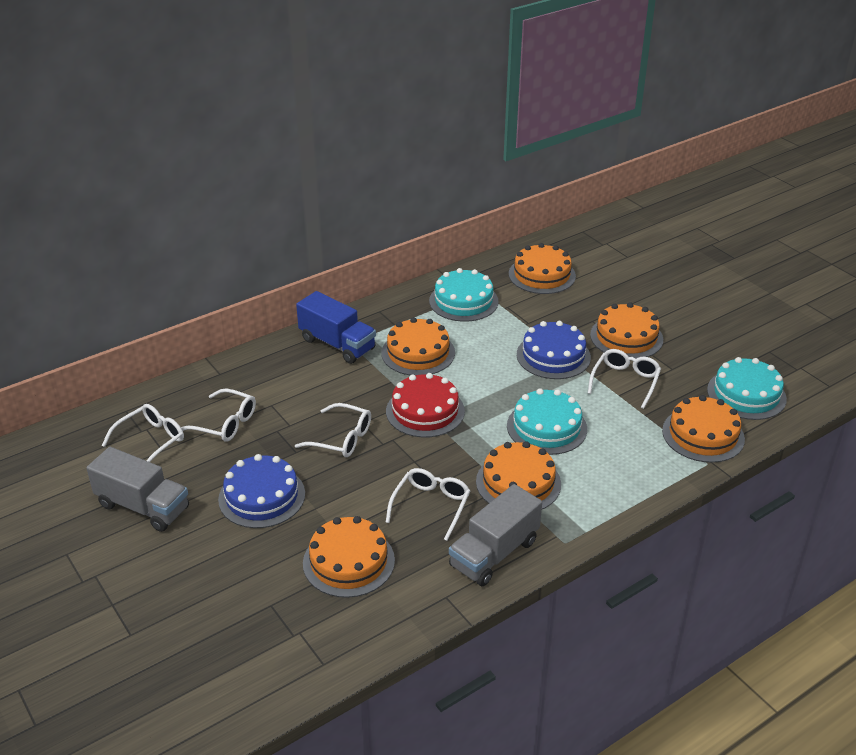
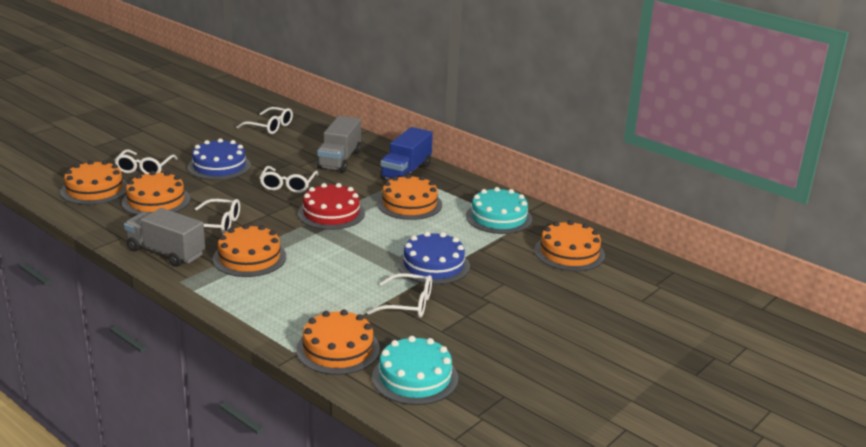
camera: 75 degrees right, 10 degrees down
(143, 507) = (204, 133): grey truck -> grey truck (339, 160)
(225, 423) = (294, 146): white glasses -> white glasses (144, 168)
(546, 427) = (325, 267): turquoise cake -> none
(626, 337) = (484, 303): orange cake -> orange cake (94, 189)

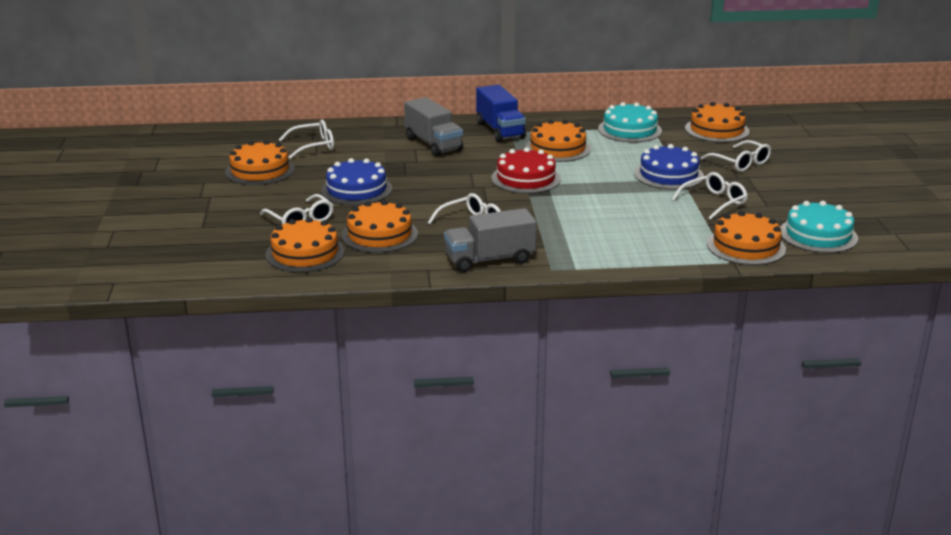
camera: 45 degrees left, 0 degrees up
(249, 257) = (553, 231): orange cake -> orange cake (260, 170)
(288, 185) = (446, 177): white glasses -> white glasses (740, 163)

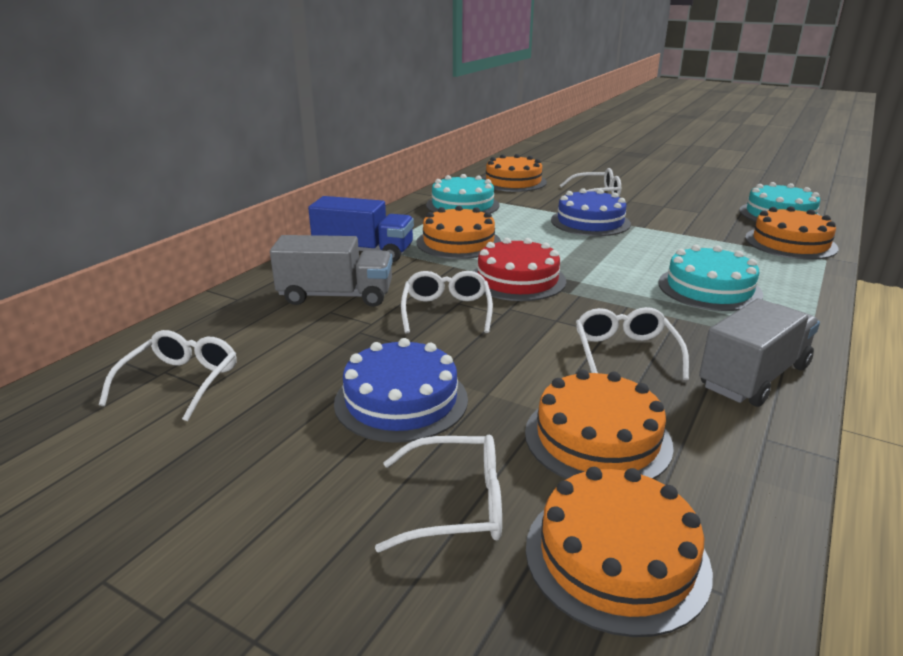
camera: 55 degrees left, 0 degrees up
(260, 170) = (176, 474): orange cake -> none
(490, 259) = (753, 377): grey truck -> grey truck turned 150 degrees counterclockwise
(601, 232) = (709, 288): none -> turquoise cake
(714, 202) = (675, 225): white glasses -> white glasses (446, 311)

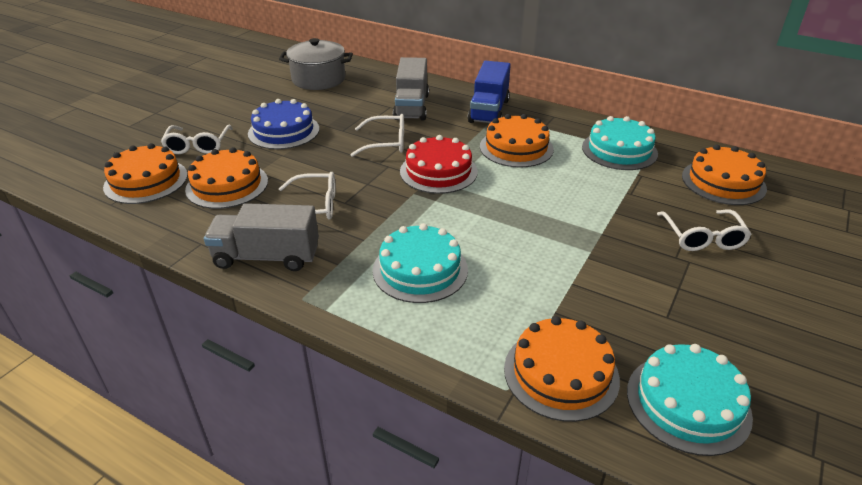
camera: 90 degrees right, 10 degrees up
(180, 382) = (318, 79): white glasses -> grey pot
(590, 222) = (593, 222): blue cake -> none
(753, 377) = (267, 257): grey truck -> grey truck turned 135 degrees clockwise

